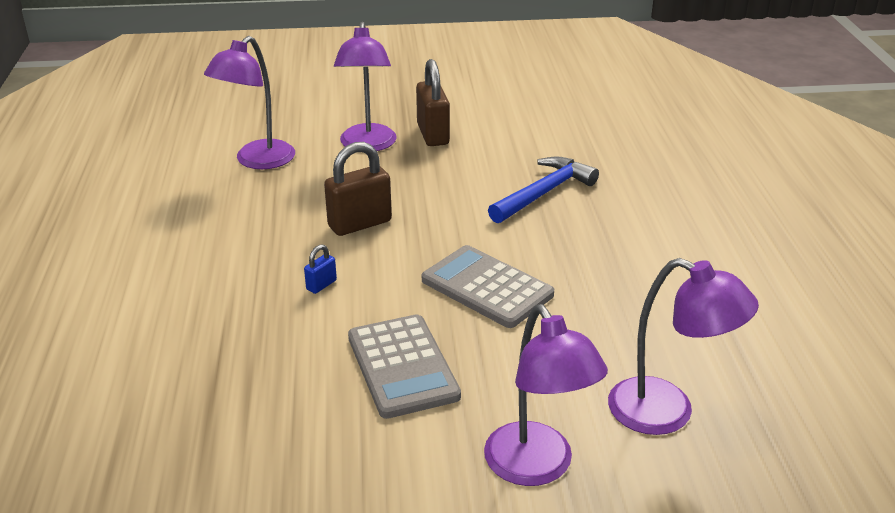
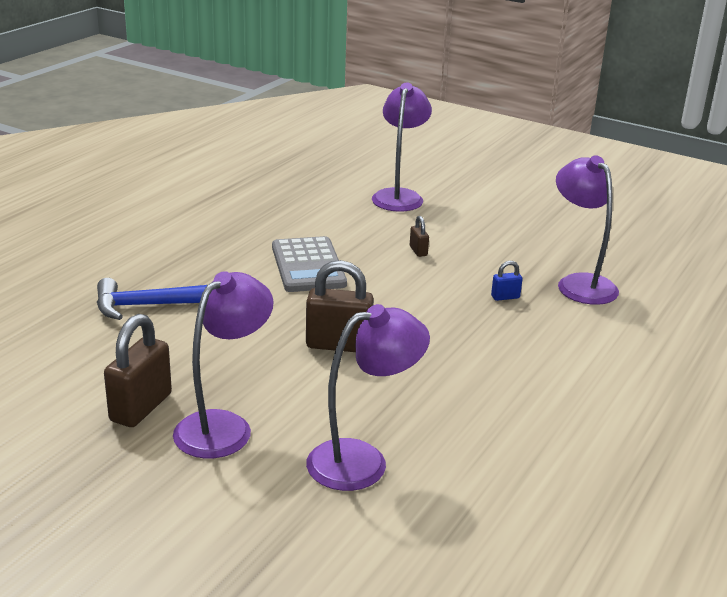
camera: 145 degrees left, 5 degrees down
(321, 285) = (421, 312): blue padlock -> blue padlock (505, 297)
(402, 366) = (418, 251): grey calculator -> brown padlock
(667, 413) = (306, 187): purple lamp -> purple lamp (580, 283)

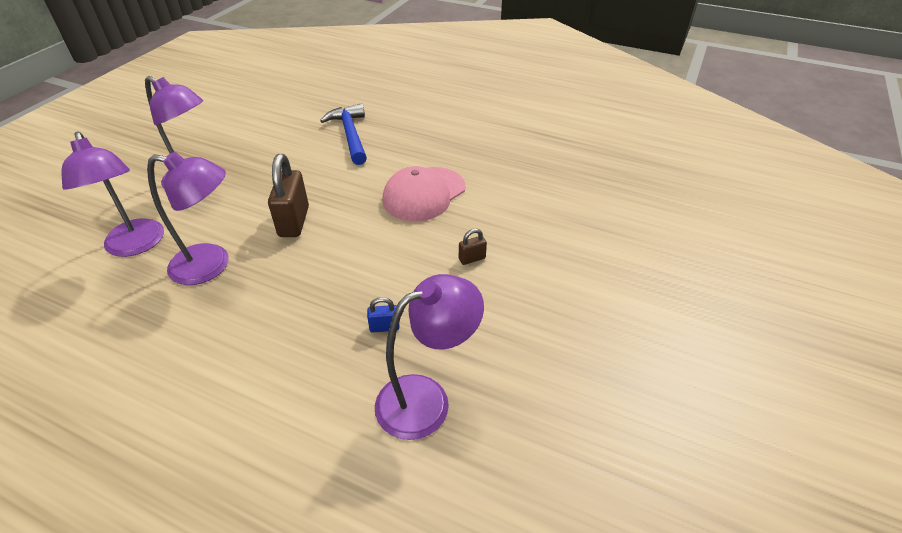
camera: 85 degrees right, 15 degrees up
(141, 407) = (224, 149): brown padlock -> none
(308, 266) = (424, 194): grey calculator -> pink cap
(399, 196) = (598, 239): purple lamp -> purple lamp (211, 265)
(505, 297) = (384, 327): blue padlock -> blue padlock turned 75 degrees counterclockwise

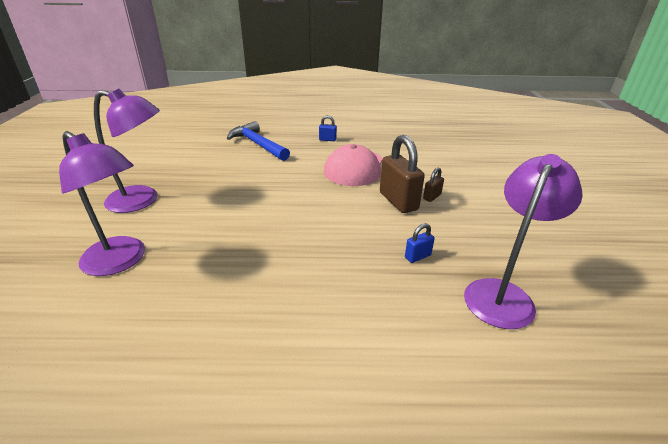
camera: 25 degrees left, 10 degrees down
(211, 265) = (218, 256): purple lamp -> none
(294, 221) = (266, 207): brown padlock -> brown padlock (398, 201)
(430, 145) = (327, 139): none -> blue padlock

